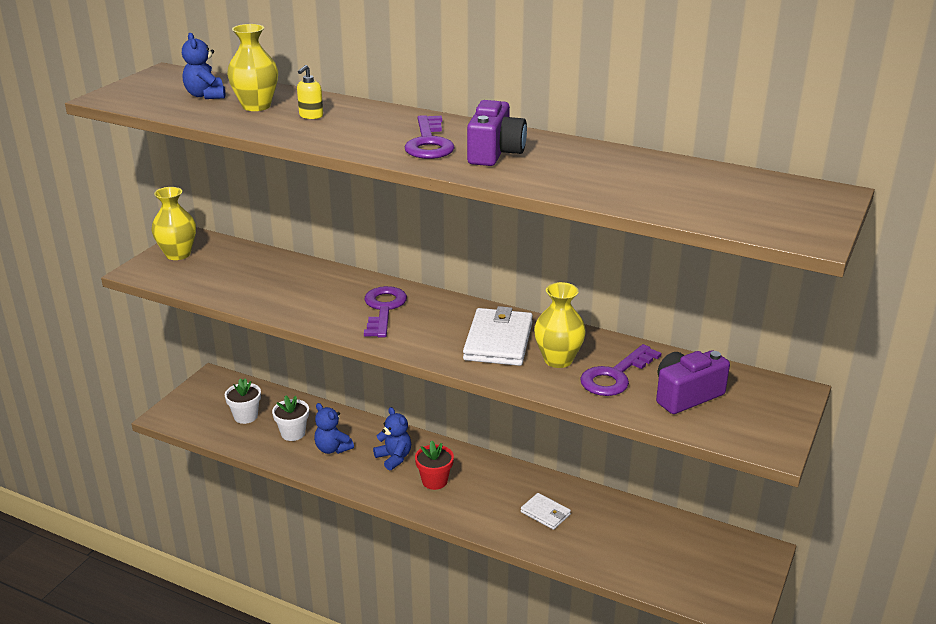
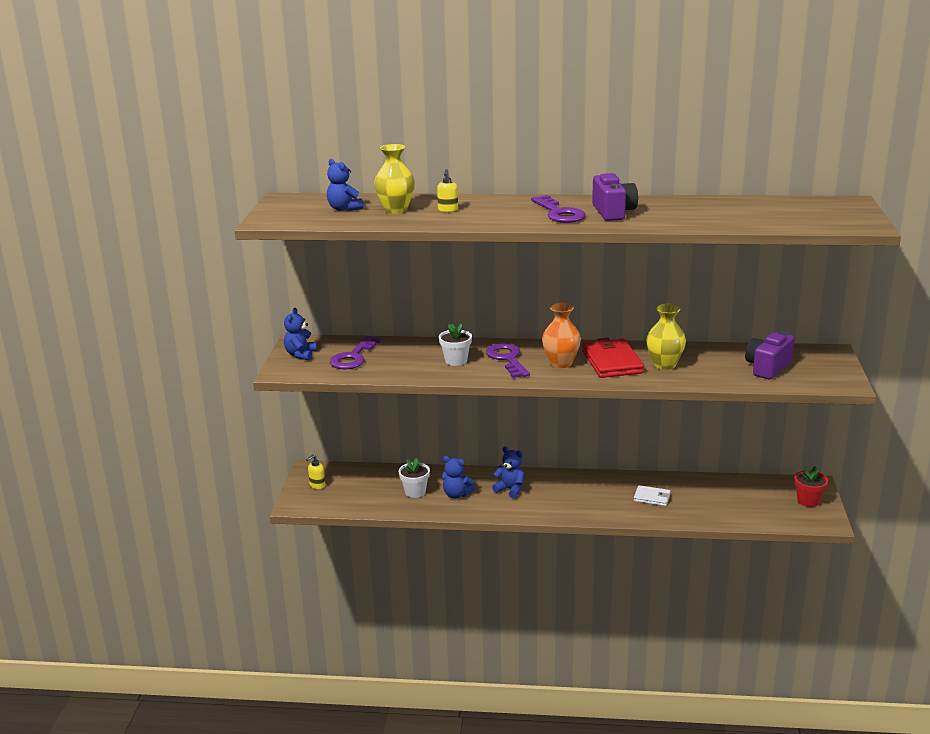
camera: 20 degrees left, 5 degrees down
(178, 254) = (300, 355): yellow vase -> blue teddy bear
(203, 399) = (317, 485): none -> yellow soap dispenser
(245, 416) = (365, 489): white flower pot -> white flower pot (456, 360)
(434, 481) = (554, 497): red flower pot -> red flower pot (808, 501)
(438, 329) = (561, 363): none -> orange vase
(498, 341) = (612, 362): white wallet -> red wallet
(615, 376) = (712, 366): purple key -> purple key (353, 357)

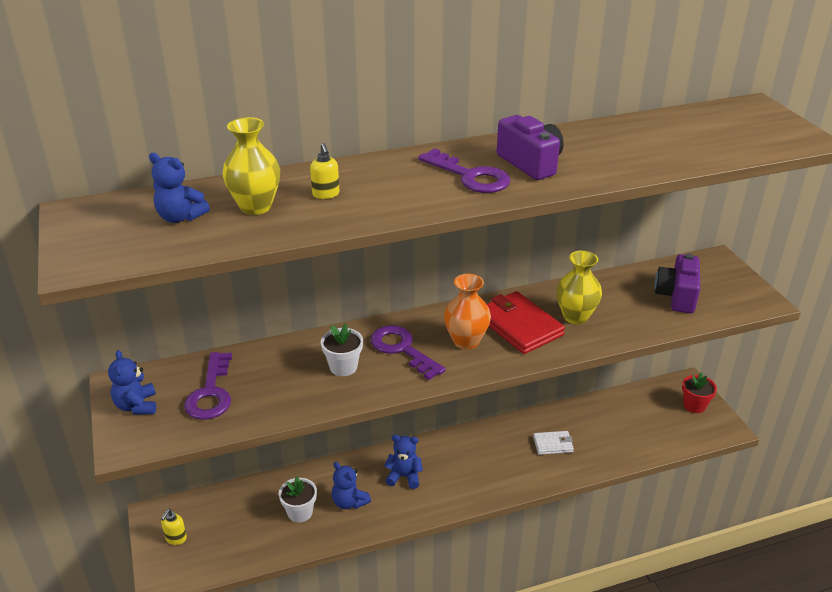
camera: 25 degrees left, 10 degrees up
(456, 494) = (349, 502): blue teddy bear -> blue teddy bear turned 45 degrees clockwise

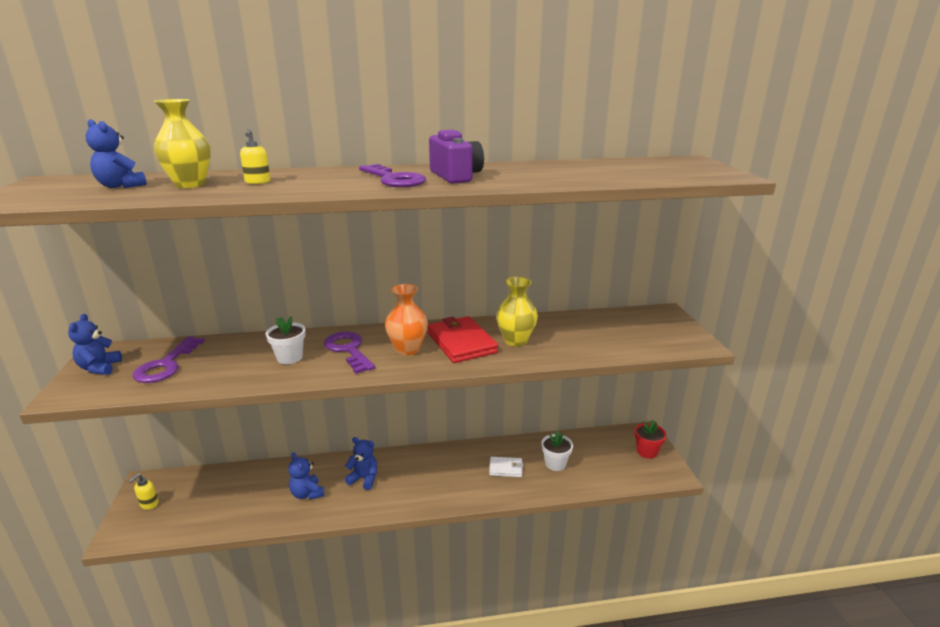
camera: 10 degrees right, 10 degrees down
(300, 512) = (261, 496): white flower pot -> white flower pot (555, 464)
(677, 296) = (617, 334): purple camera -> none

